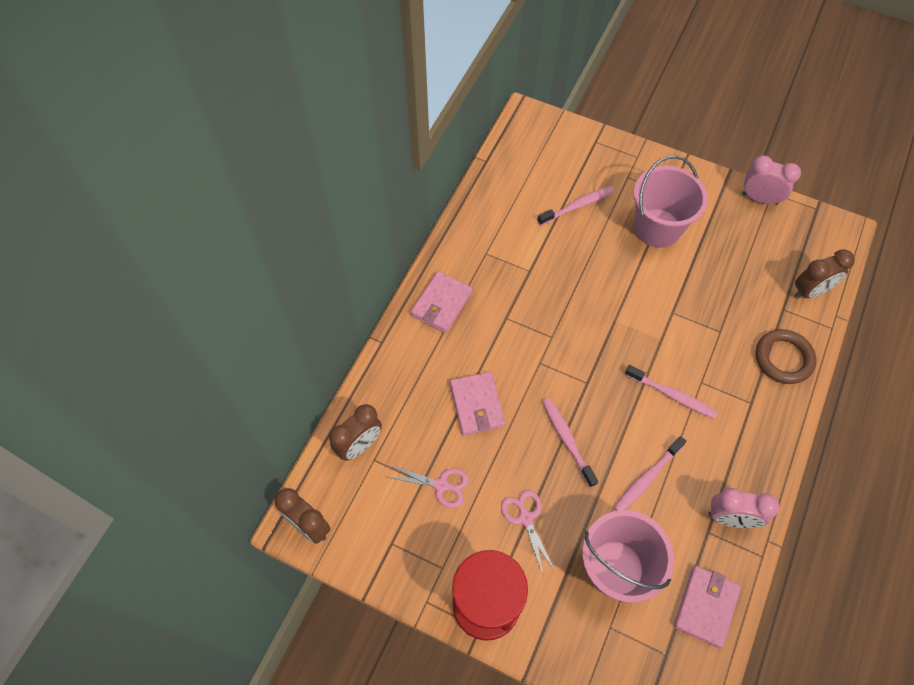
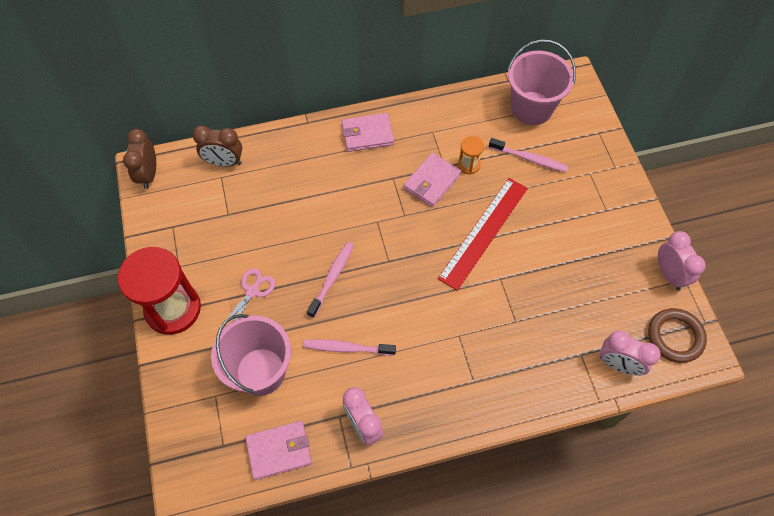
camera: 50 degrees right, 0 degrees up
(441, 485) = (234, 226): pink scissors -> none
(477, 405) = (310, 206): pink wallet -> pink wallet (432, 181)
(544, 252) = (469, 165): none -> orange hourglass
(619, 291) = (483, 232): none -> red ruler
(657, 228) = (564, 221): pink bucket -> pink bucket (531, 108)
(672, 395) = (429, 322): pink toothbrush -> none
(783, 358) = (535, 381): brown ring -> brown ring (675, 337)
(810, 291) = (618, 364): brown clock -> pink clock

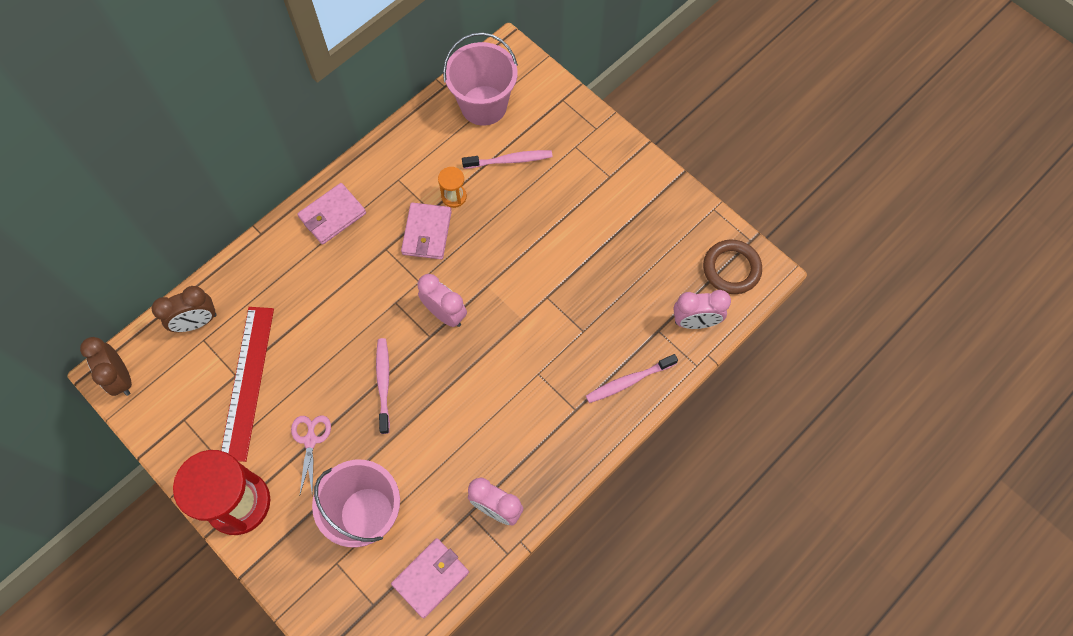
camera: 30 degrees left, 5 degrees up
(347, 348) = (438, 444): pink toothbrush -> pink toothbrush (629, 381)
(483, 232) = (506, 259): red ruler -> red ruler (247, 382)
(669, 274) = (697, 211): pink clock -> pink clock (445, 314)

